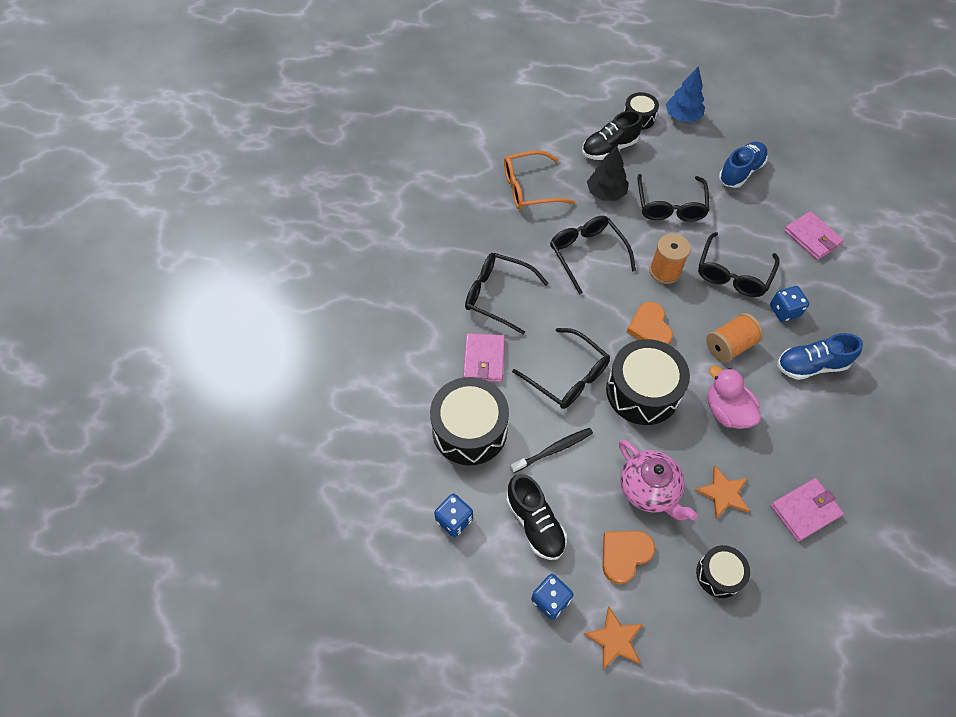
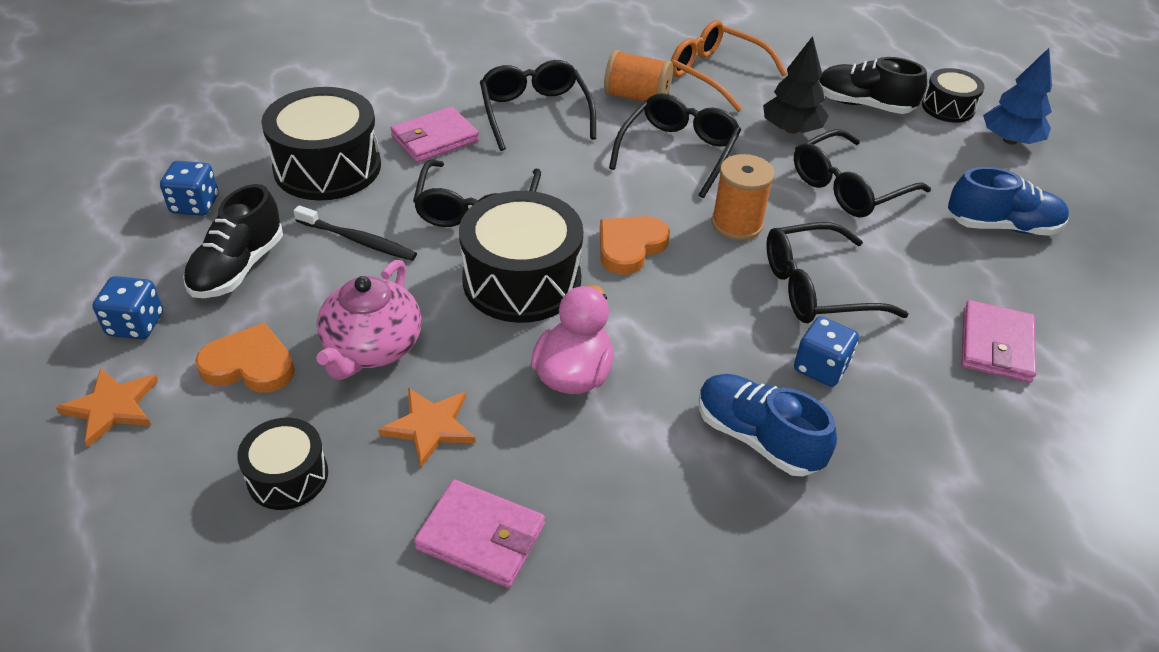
camera: 50 degrees right, 15 degrees down
(729, 346) = (688, 333): orange spool -> orange spool (636, 97)

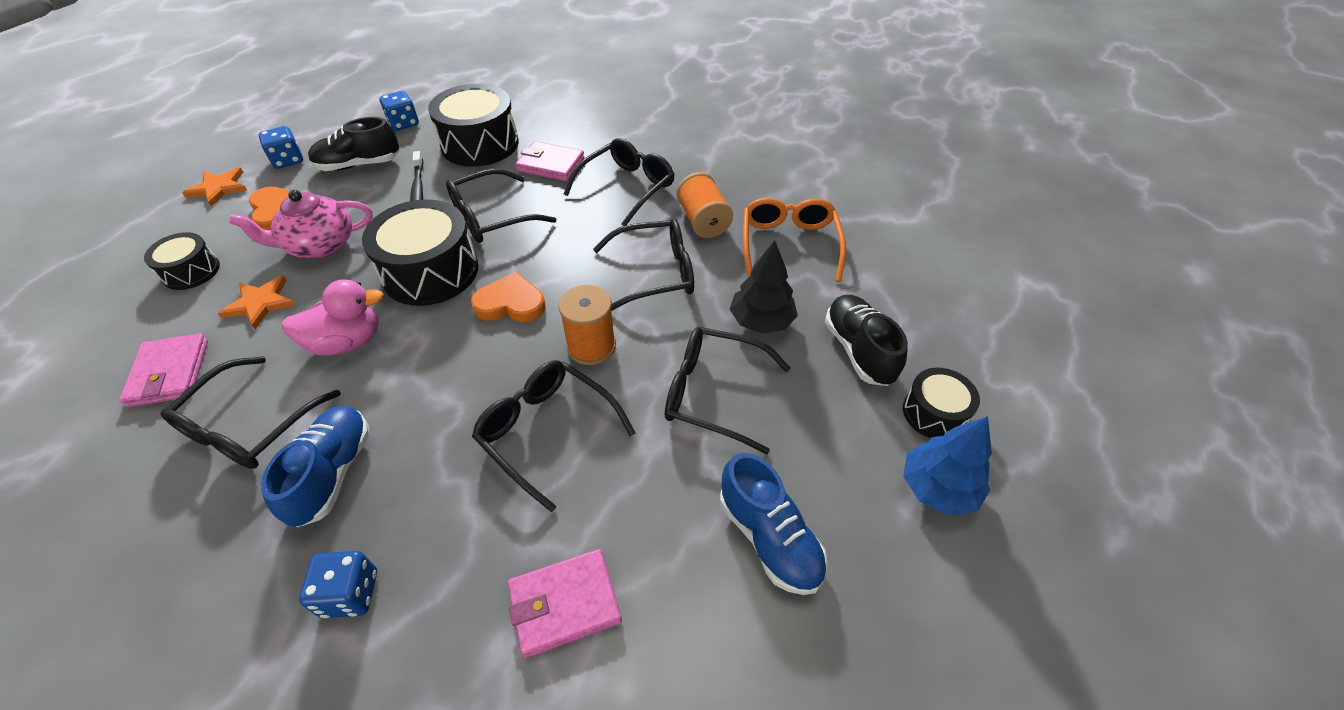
camera: 55 degrees right, 5 degrees up
(638, 485) = (249, 426): none -> black glasses
(820, 367) = (443, 478): blue dice -> blue dice (350, 593)

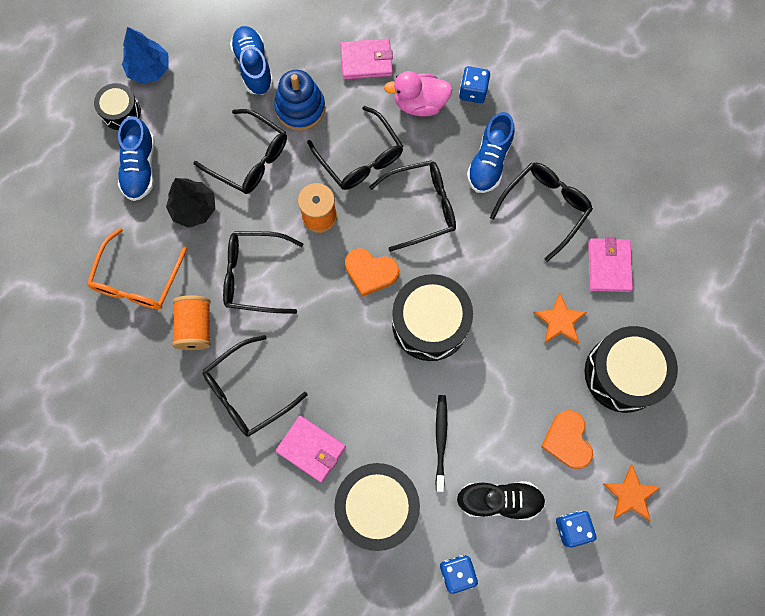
camera: 165 degrees left, 25 degrees up
(191, 271) = (623, 373): black drum -> black drum, size x1.82
(319, 245) = (523, 380): pink teapot -> none
(347, 341) = (490, 264): pink duck -> pink duck (420, 104)
(491, 217) = (376, 381): black glasses -> black glasses (422, 207)
(663, 485) = (300, 108): none -> blue stacking toy
(858, 350) = (140, 168): black shoe -> blue shoe

